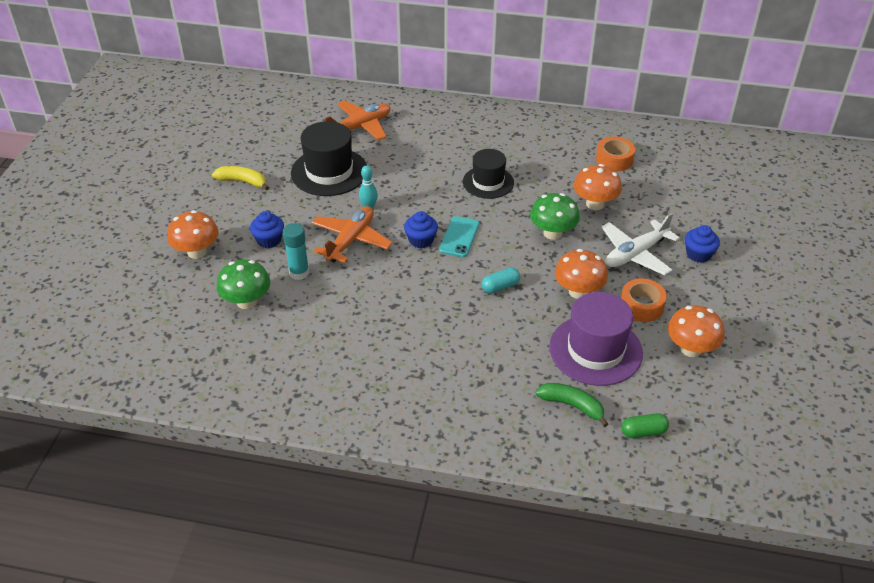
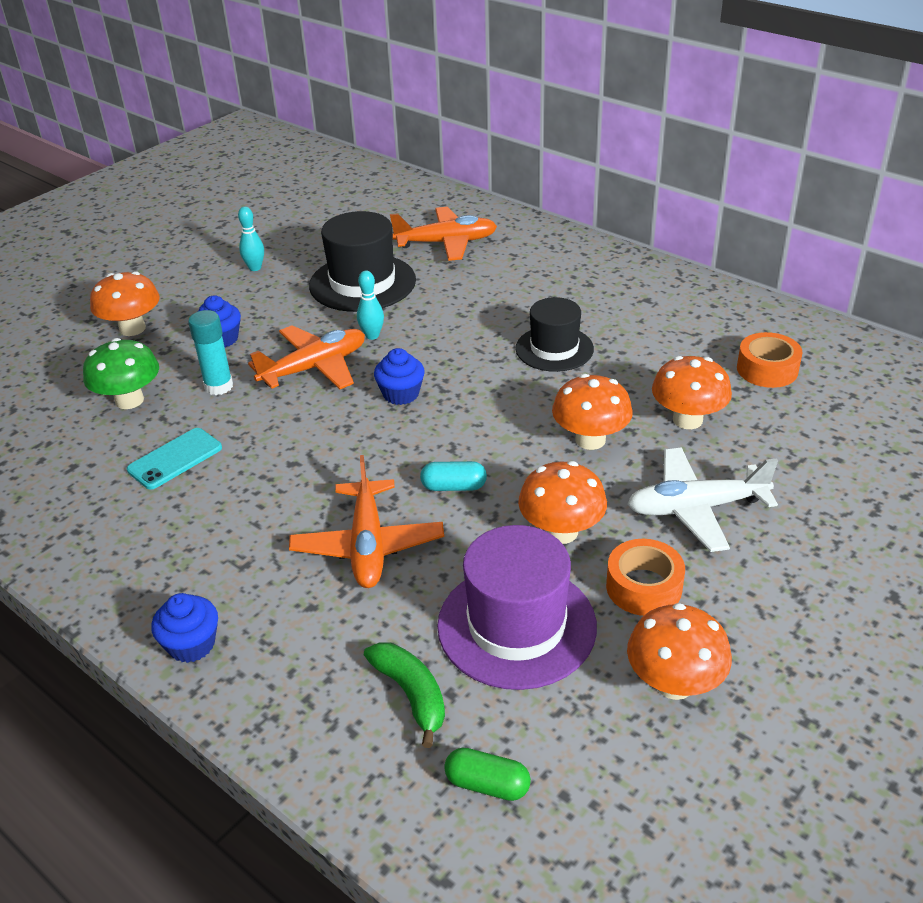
camera: 30 degrees right, 5 degrees down
(243, 182) = (255, 268): yellow banana -> turquoise bowling pin
(459, 237) = (454, 405): turquoise phone -> turquoise phone (175, 459)
(481, 337) = (368, 545): none -> orange plane
(552, 233) = (590, 440): green mushroom -> orange mushroom
(698, 254) = (802, 542): blue cupcake -> blue cupcake (191, 644)

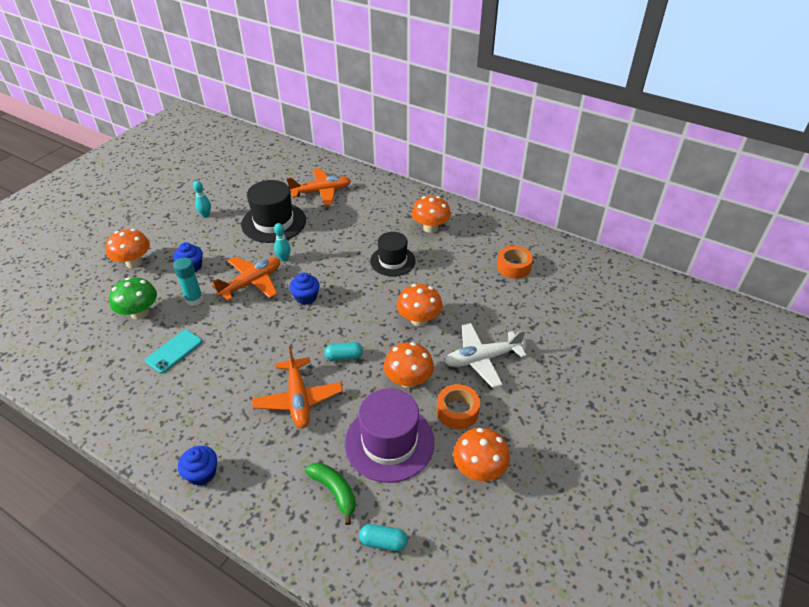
camera: 10 degrees left, 5 degrees up
(487, 784) = (383, 542): green capsule -> turquoise capsule
(687, 420) = (472, 303): orange mushroom -> orange mushroom (430, 228)

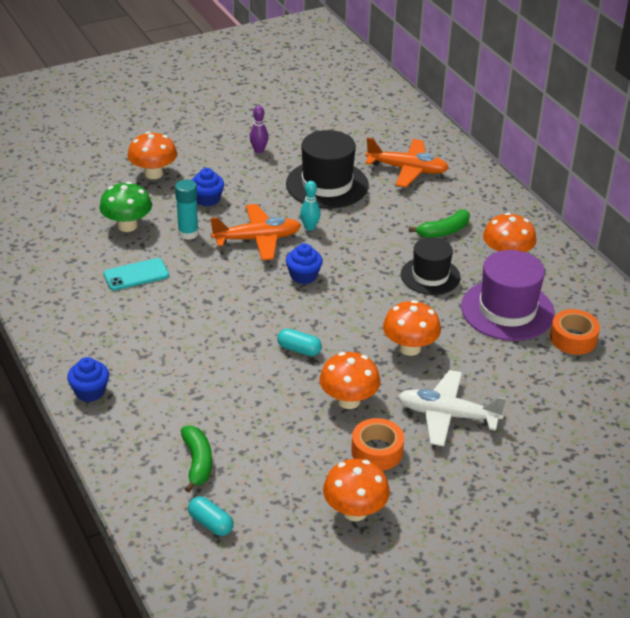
camera: 30 degrees right, 5 degrees down
(205, 215) = (259, 150): turquoise bowling pin -> purple bowling pin
(298, 399) = (223, 368): orange plane -> none
(377, 226) = (443, 231): none -> green banana
(389, 442) = (283, 446): purple hat -> purple hat (507, 310)

